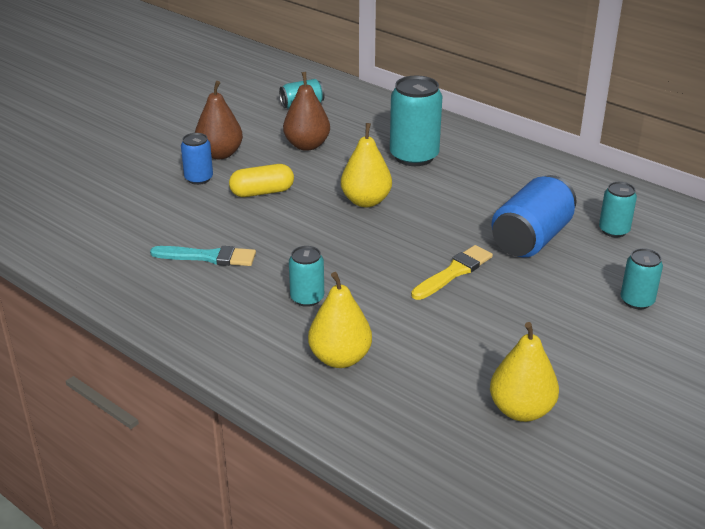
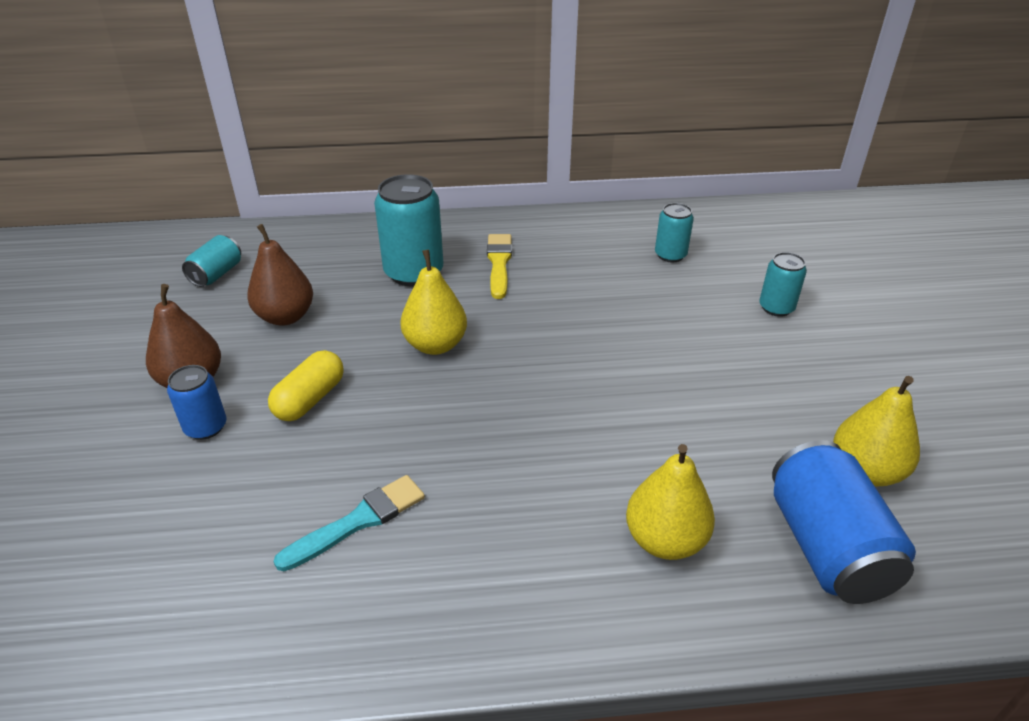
camera: 45 degrees left, 5 degrees up
(307, 298) = (535, 494): turquoise can -> none
(454, 272) = (618, 371): yellow brush -> yellow brush (499, 263)
(531, 239) = (627, 299): blue can -> blue can (827, 547)

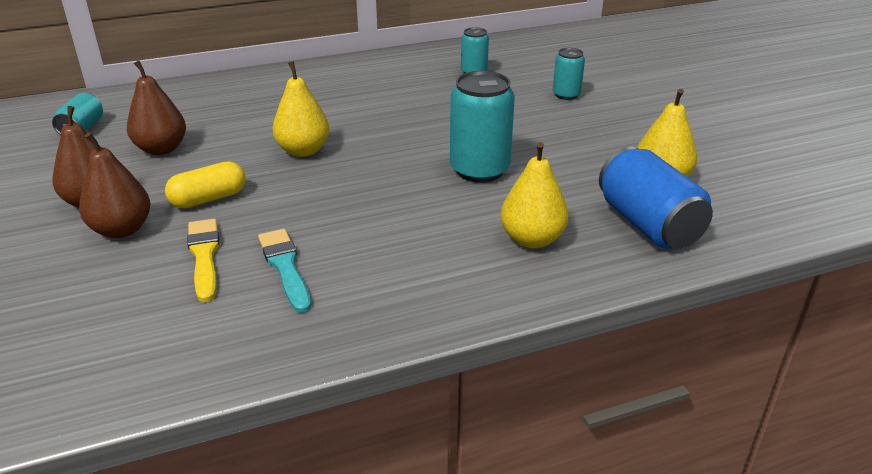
camera: 15 degrees left, 5 degrees down
(206, 427) = (122, 230): blue can -> brown pear
(310, 399) = (208, 199): yellow capsule -> yellow capsule turned 45 degrees clockwise
(358, 521) = (285, 267): turquoise brush -> turquoise brush turned 60 degrees counterclockwise
(414, 273) = (264, 107): turquoise can -> turquoise can (479, 170)
(499, 263) = (335, 93): yellow brush -> yellow brush (204, 256)

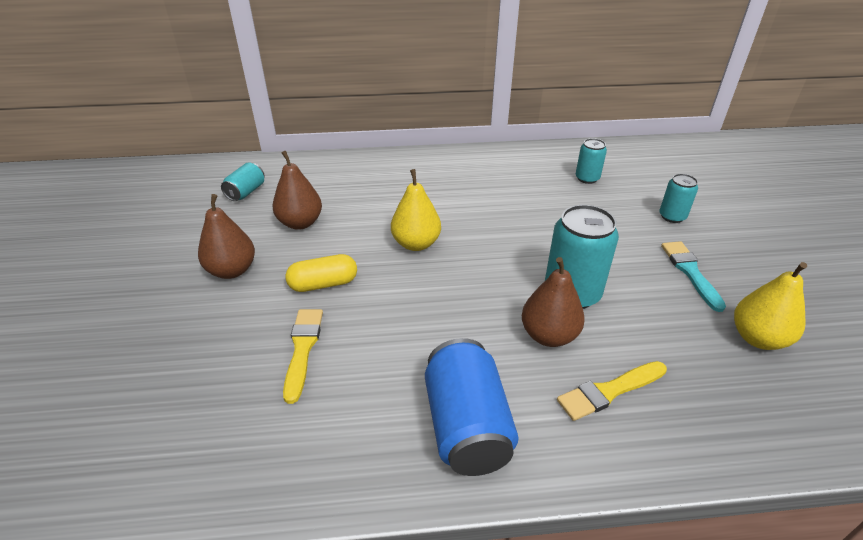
camera: 15 degrees right, 5 degrees up
(122, 230) = (245, 305): brown pear -> brown pear (548, 335)
(285, 267) = (368, 377): turquoise brush -> turquoise brush (690, 272)
(532, 239) = (609, 391): yellow pear -> yellow brush
(648, 224) = (736, 396): blue can -> blue can (466, 426)

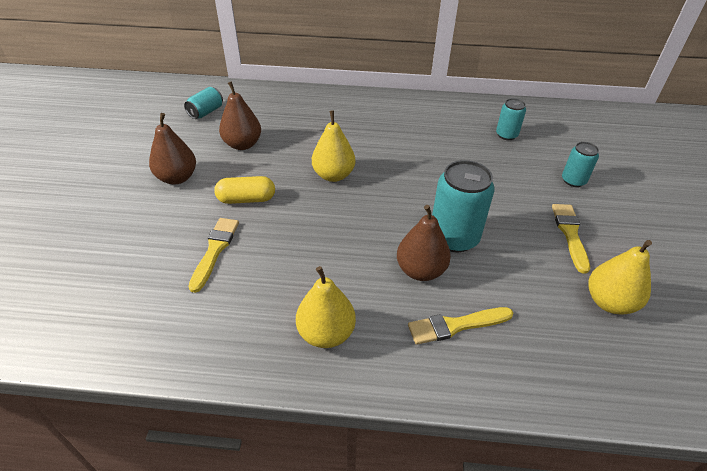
camera: 10 degrees right, 5 degrees up
(466, 426) = (326, 333): blue can -> yellow pear
(690, 272) = (570, 234): turquoise brush -> yellow brush

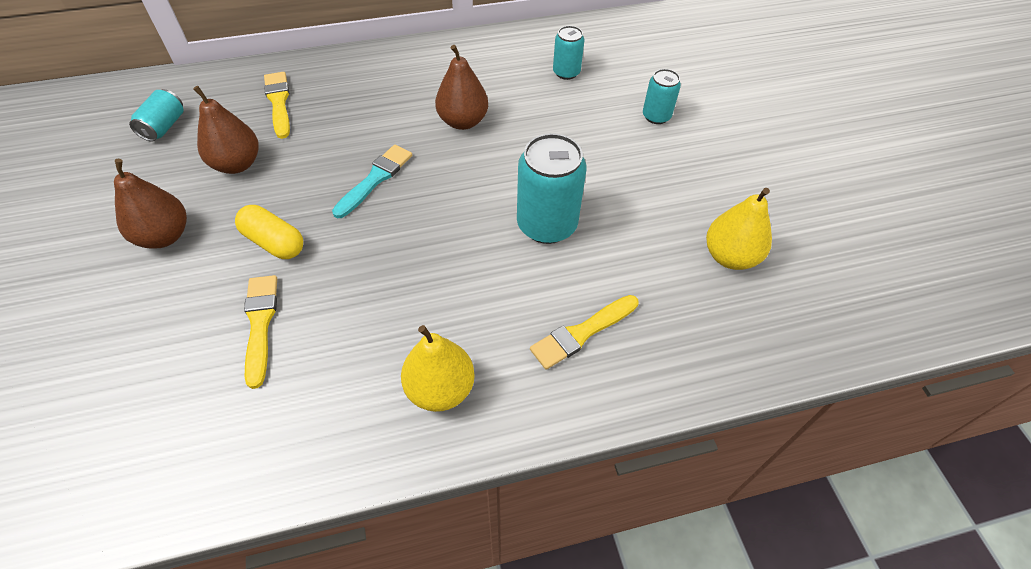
camera: 20 degrees left, 10 degrees up
(246, 199) = (274, 242): yellow capsule -> yellow capsule turned 60 degrees clockwise
(333, 175) = (375, 179): yellow pear -> turquoise brush
(420, 270) = (522, 277): brown pear -> brown pear (463, 121)
(570, 234) = (670, 185): yellow brush -> yellow brush (279, 102)

